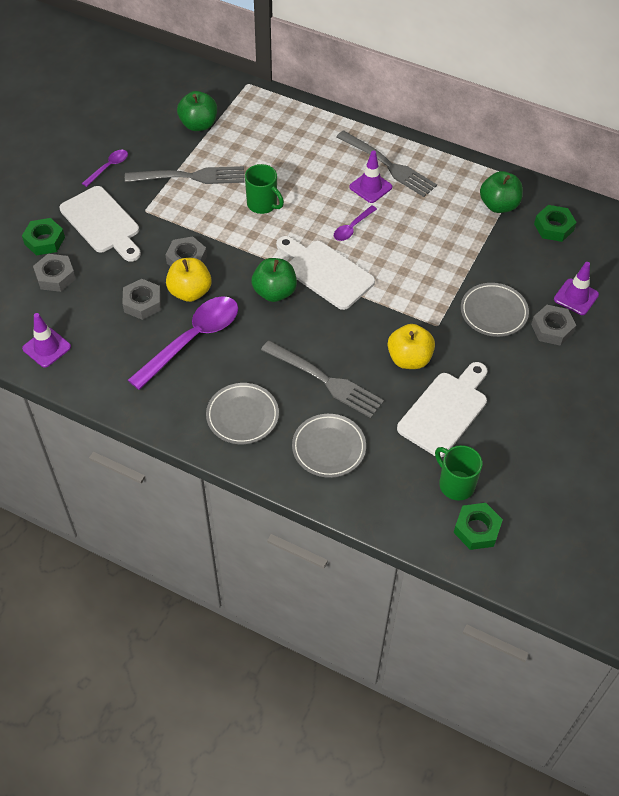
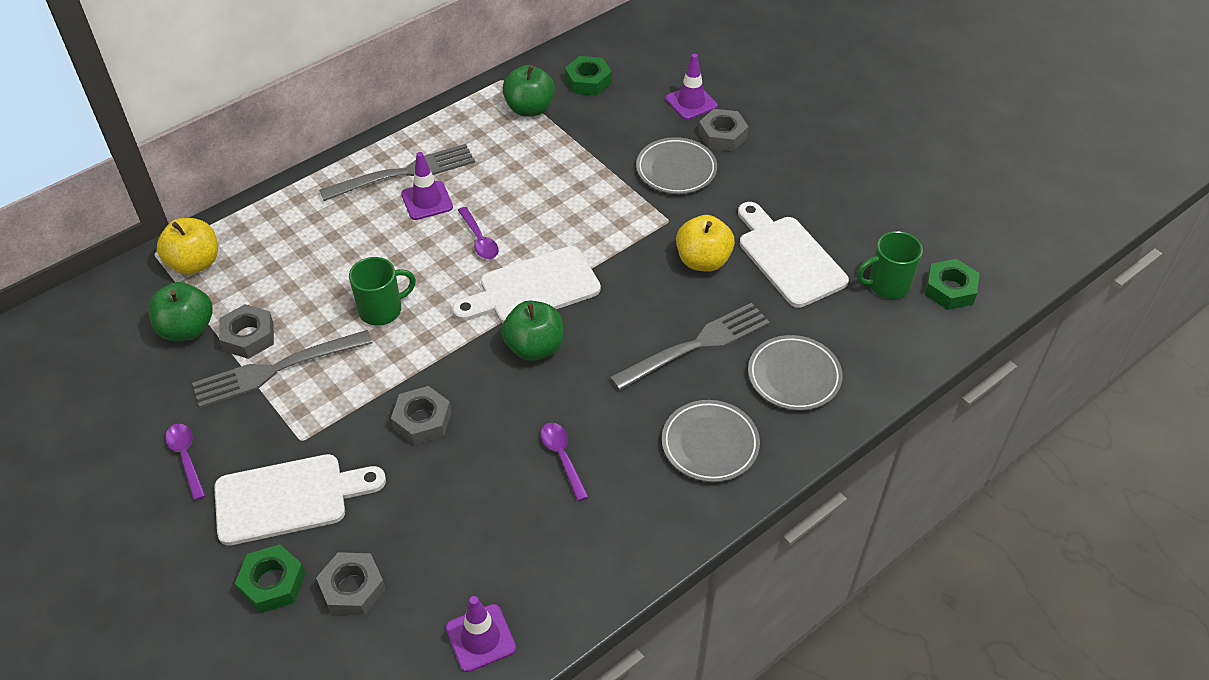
camera: 65 degrees left, 5 degrees down
(142, 303) = (467, 494): grey nut -> grey nut (248, 336)
(190, 177) = (277, 369): grey fork -> grey fork turned 135 degrees counterclockwise
(190, 292) = (481, 435): yellow apple -> yellow apple (195, 263)
(192, 339) = (562, 457): purple spoon -> purple spoon, size x0.48

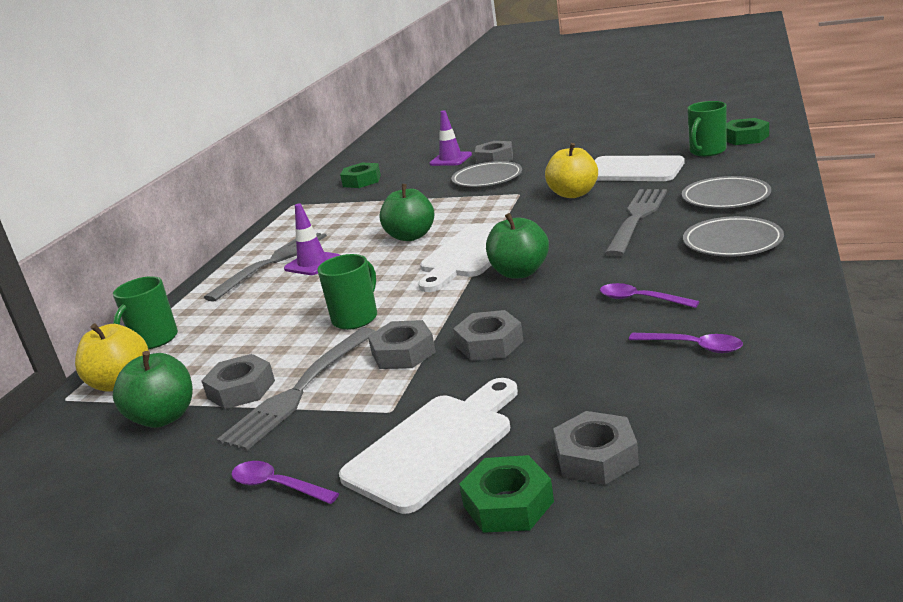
camera: 30 degrees left, 25 degrees down
(250, 222) = (154, 340): none -> green mug
(367, 382) = (403, 353): none -> grey nut
(479, 239) = (387, 257): purple spoon -> purple spoon (693, 346)
(480, 638) = (767, 411): purple traffic cone -> none
(529, 109) = (334, 204): green apple -> green apple (411, 236)

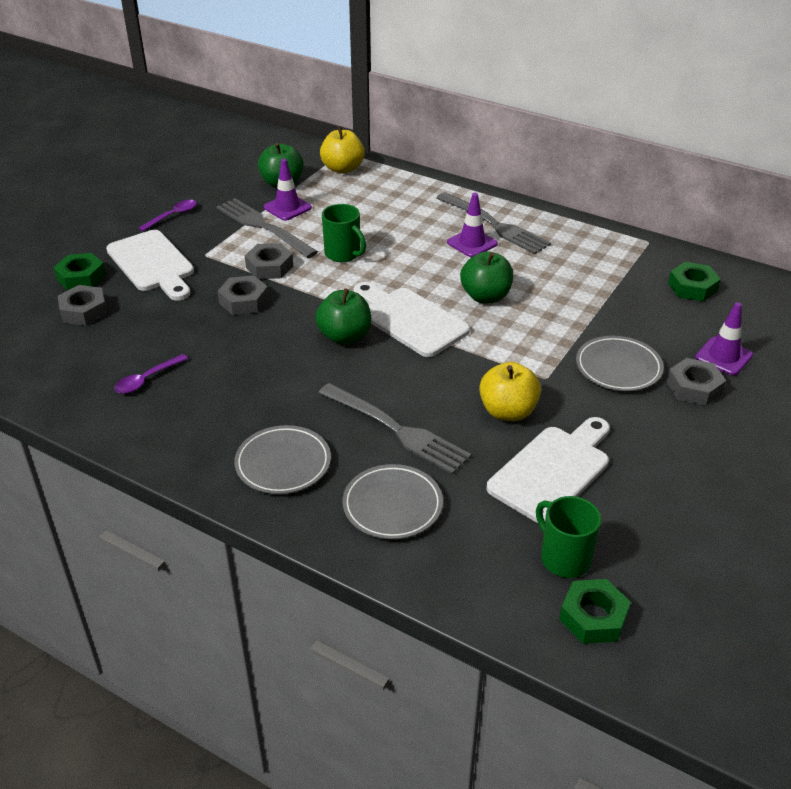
camera: 100 degrees right, 15 degrees up
(154, 340) = (395, 177): green mug -> none
(241, 389) = (287, 208): grey nut -> purple traffic cone
(640, 299) = (234, 379): purple spoon -> none

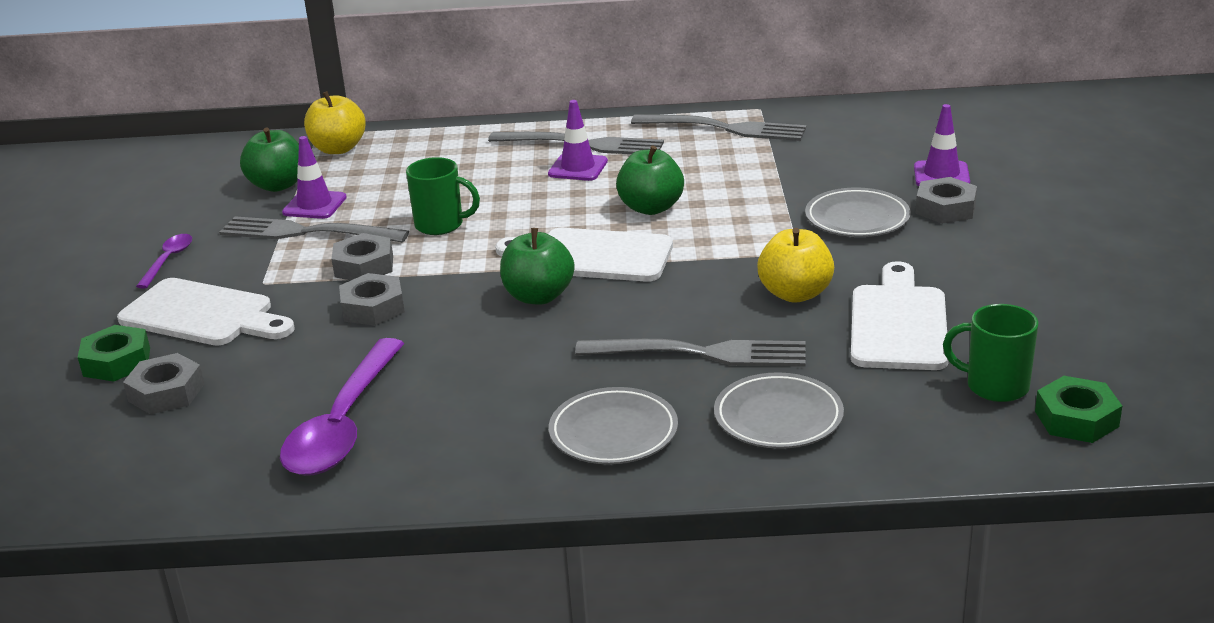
camera: 30 degrees left, 10 degrees down
(147, 379) = (344, 424): purple spoon -> purple spoon, size x2.09
(605, 249) = (724, 128): none -> grey fork
(692, 287) = (847, 131): green nut -> none

